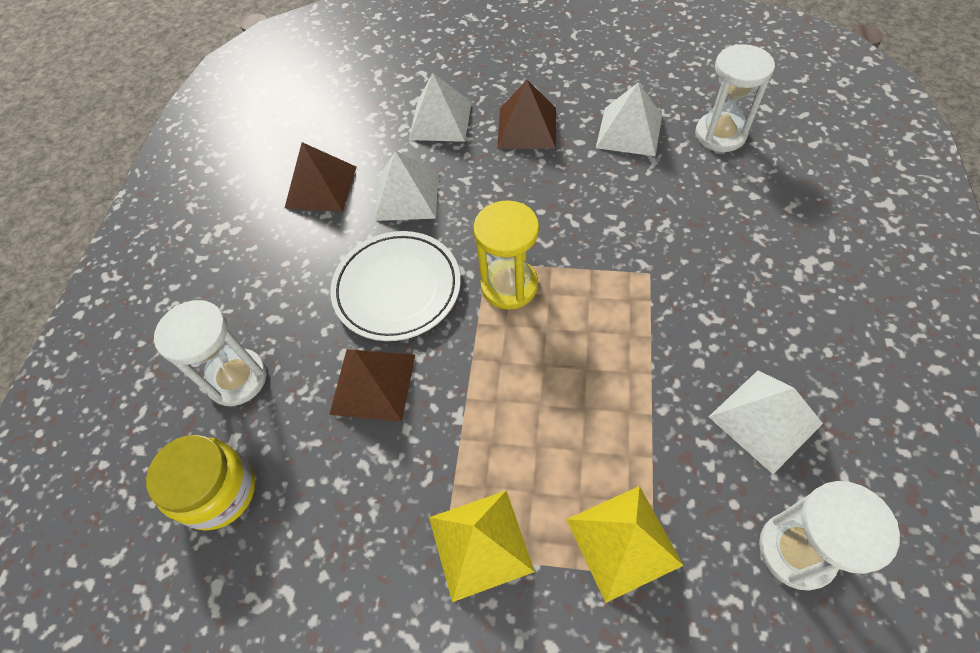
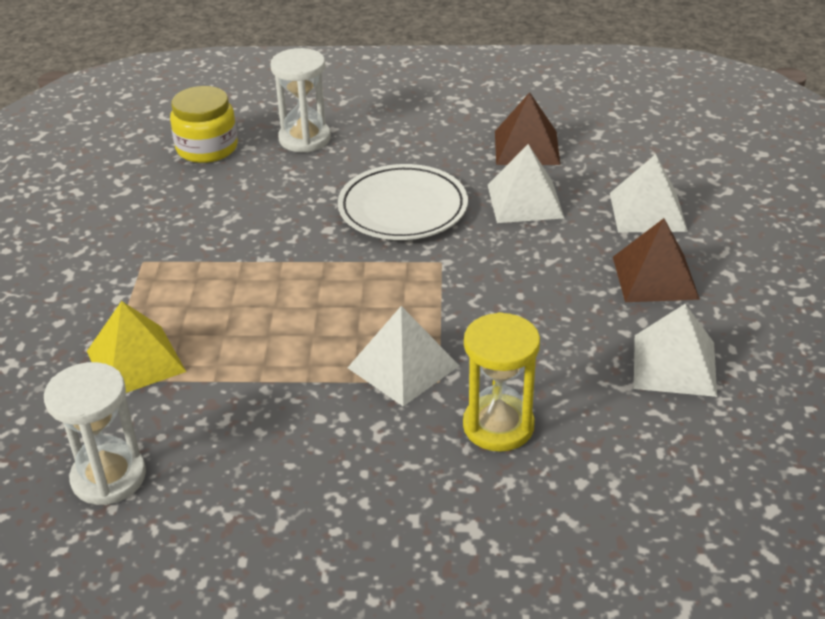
camera: 80 degrees right, 20 degrees down
(373, 384) = (298, 207): brown pyramid -> none
(480, 543) = (147, 279): yellow pyramid -> none
(509, 286) = (412, 278): yellow hourglass -> yellow hourglass (498, 426)
(720, 134) = (694, 454): white hourglass -> none
(765, 420) = (248, 466): white pyramid -> white pyramid (403, 366)

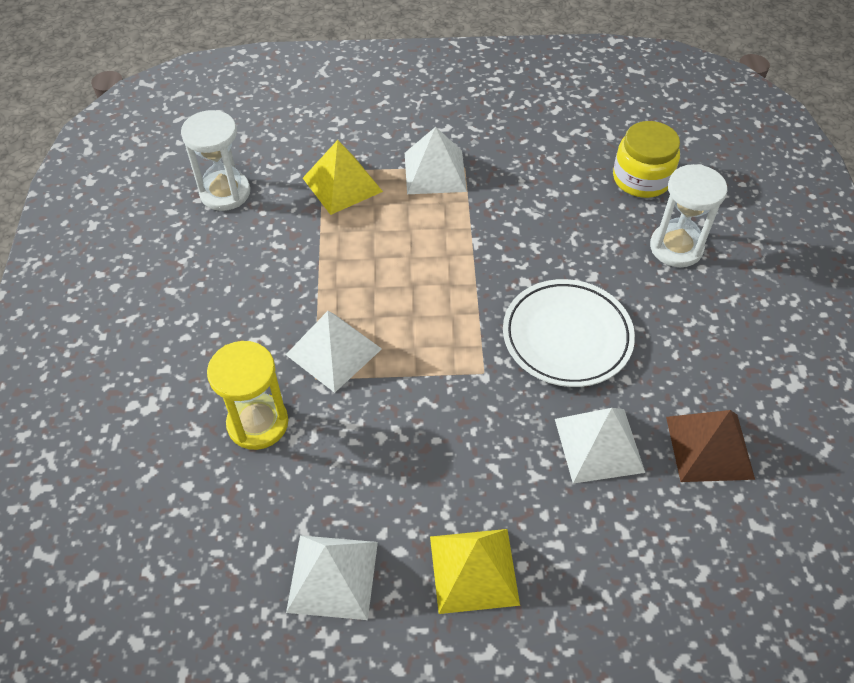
camera: 85 degrees right, 15 degrees up
(647, 211) = (599, 572): white pyramid -> white pyramid (435, 172)
(655, 277) = (474, 570): brown pyramid -> yellow pyramid

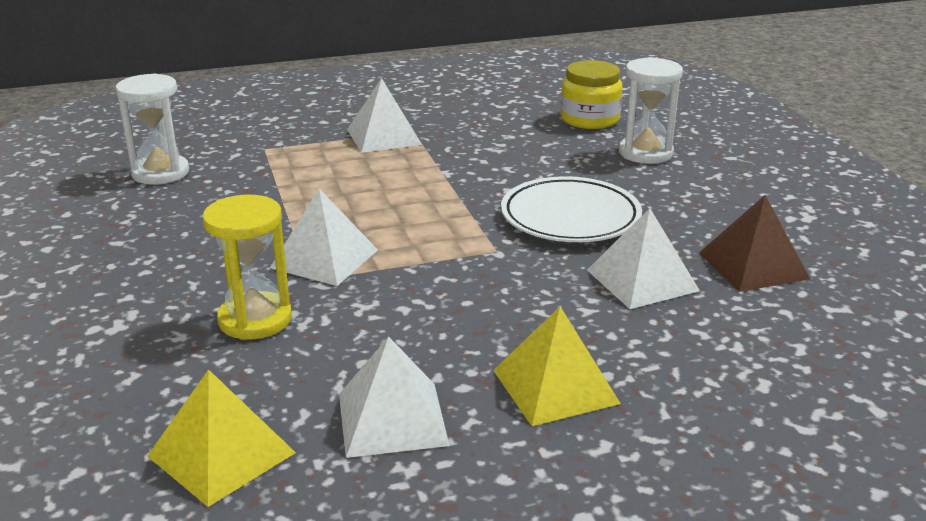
camera: 15 degrees left, 25 degrees down
(342, 185) = (289, 154): yellow pyramid -> yellow pyramid (221, 454)

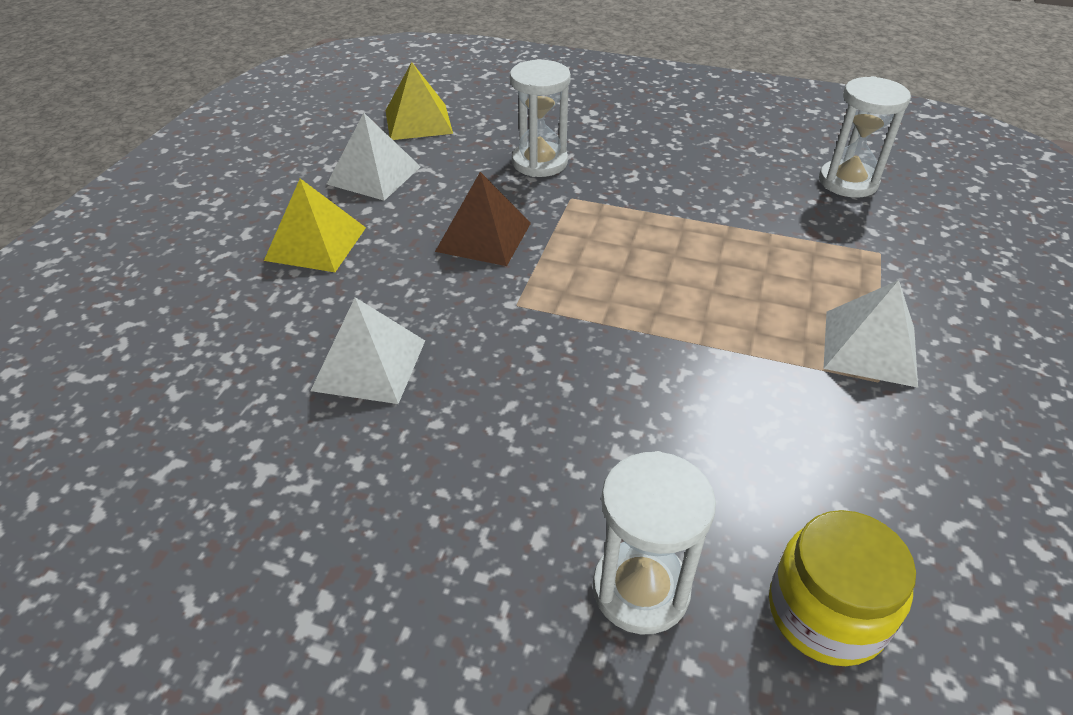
camera: 125 degrees right, 15 degrees up
(255, 319) = (539, 162): yellow hourglass -> white hourglass
(324, 258) = (597, 213): white pyramid -> none
(570, 217) = (529, 388): white plate -> none
(753, 265) = (293, 465): brown pyramid -> brown pyramid (484, 236)

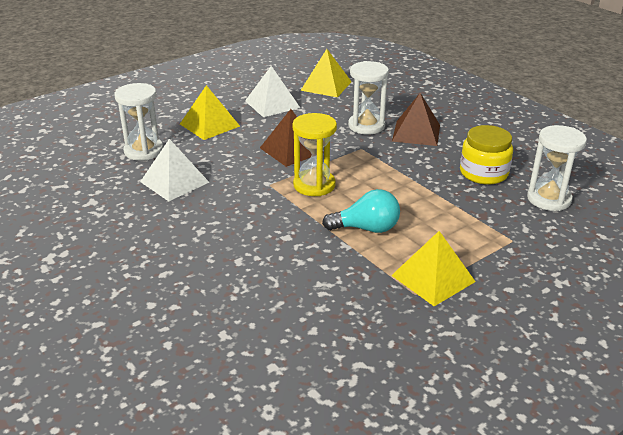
camera: 35 degrees right, 10 degrees down
(577, 278) = (314, 185): none -> yellow hourglass
(610, 150) = (416, 133): none -> brown pyramid
(640, 589) = (182, 310): white hourglass -> white hourglass (144, 151)
(716, 314) = (366, 228): none -> turquoise light bulb
(826, 612) = (249, 359): yellow jar -> yellow jar (483, 173)
(869, 347) = (433, 278): white pyramid -> yellow pyramid

